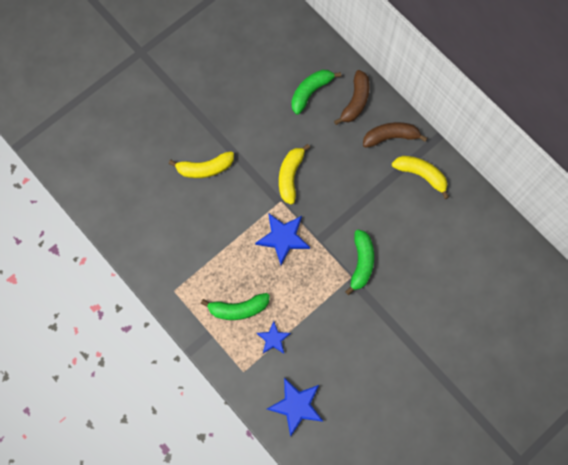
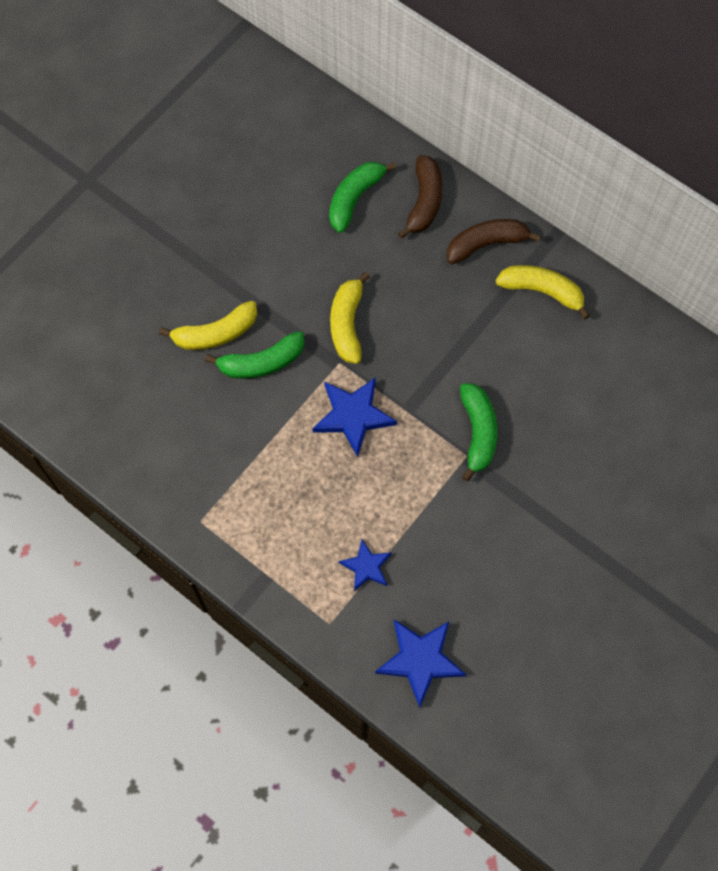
camera: 10 degrees left, 5 degrees down
(238, 309) = (304, 531): green banana -> green banana (261, 363)

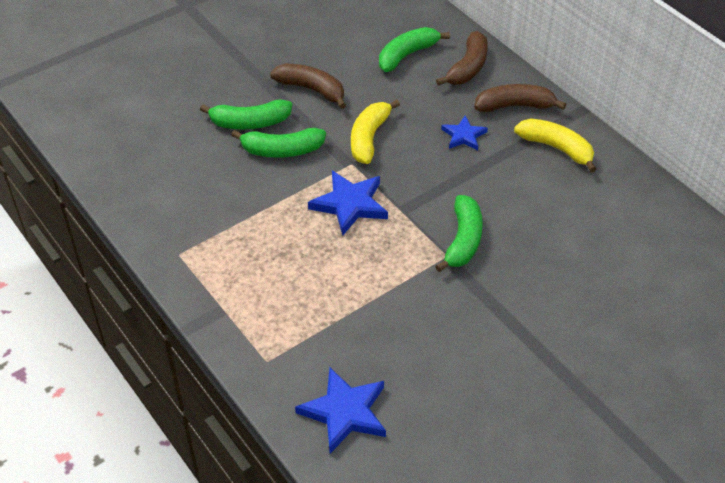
camera: 15 degrees right, 20 degrees down
(215, 334) = (249, 123): yellow banana -> green banana
(267, 272) = (312, 90): none -> brown banana
(366, 567) = (319, 323): blue star -> blue star (464, 136)

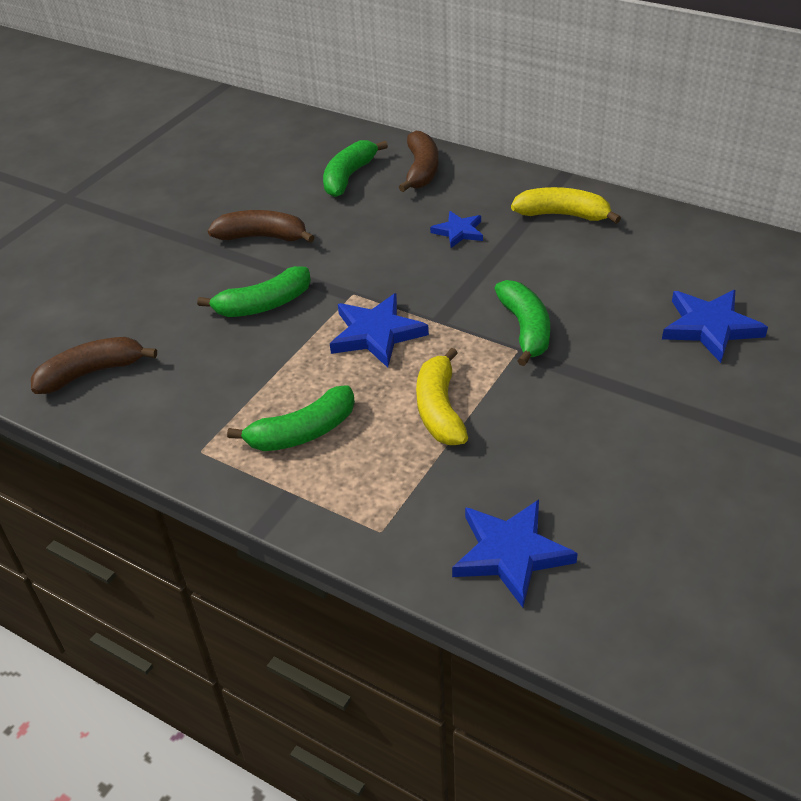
camera: 20 degrees left, 5 degrees down
(249, 123) = (209, 289): green banana -> green banana (302, 432)
(369, 138) = (356, 263): yellow banana -> yellow banana (439, 409)
(515, 106) = (494, 190): brown banana -> brown banana (92, 372)
(608, 290) = (710, 327): none -> blue star

